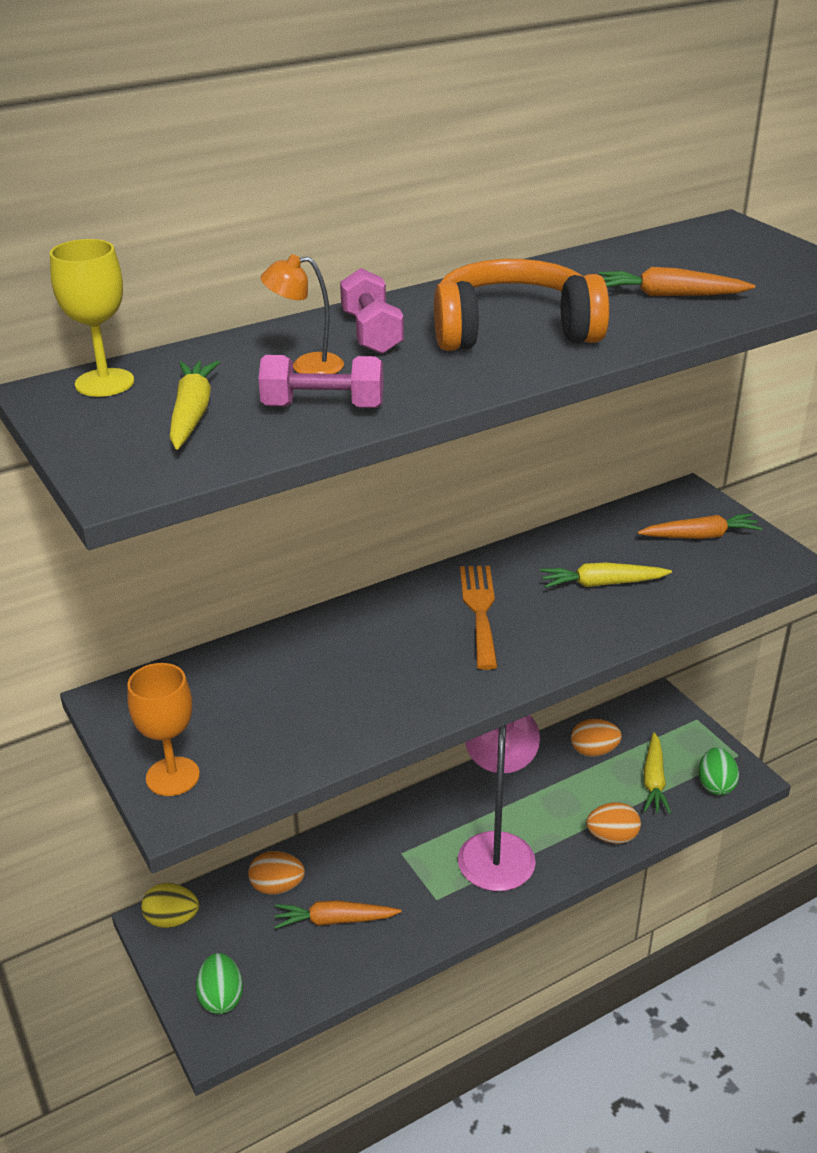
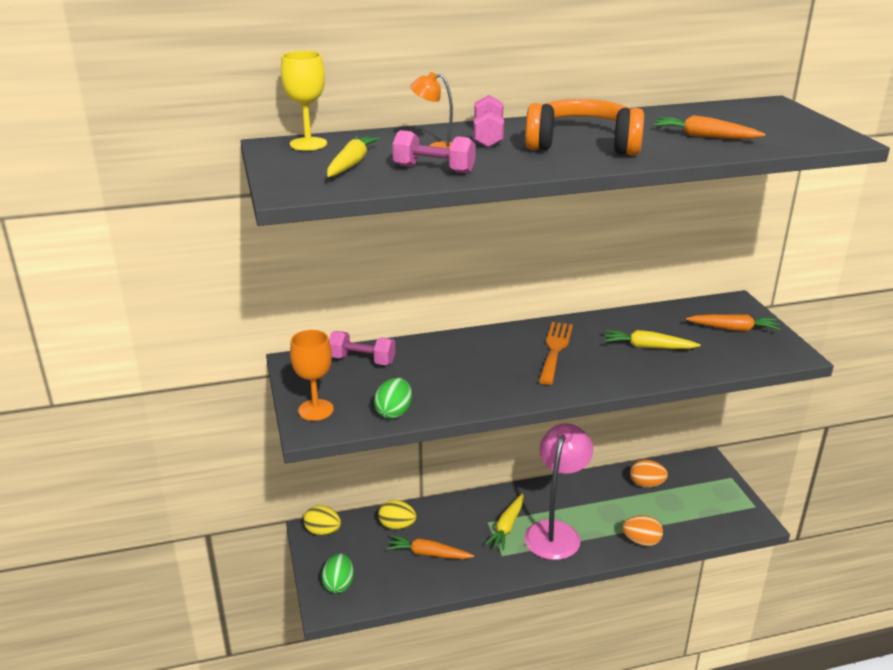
camera: 15 degrees right, 5 degrees down
(211, 678) = (362, 360): none -> pink dumbbell
(277, 887) = (397, 526): orange egg -> yellow egg
(654, 780) = (685, 511): yellow carrot -> yellow carrot (507, 527)
(715, 785) = (731, 523): green egg -> green egg (394, 412)

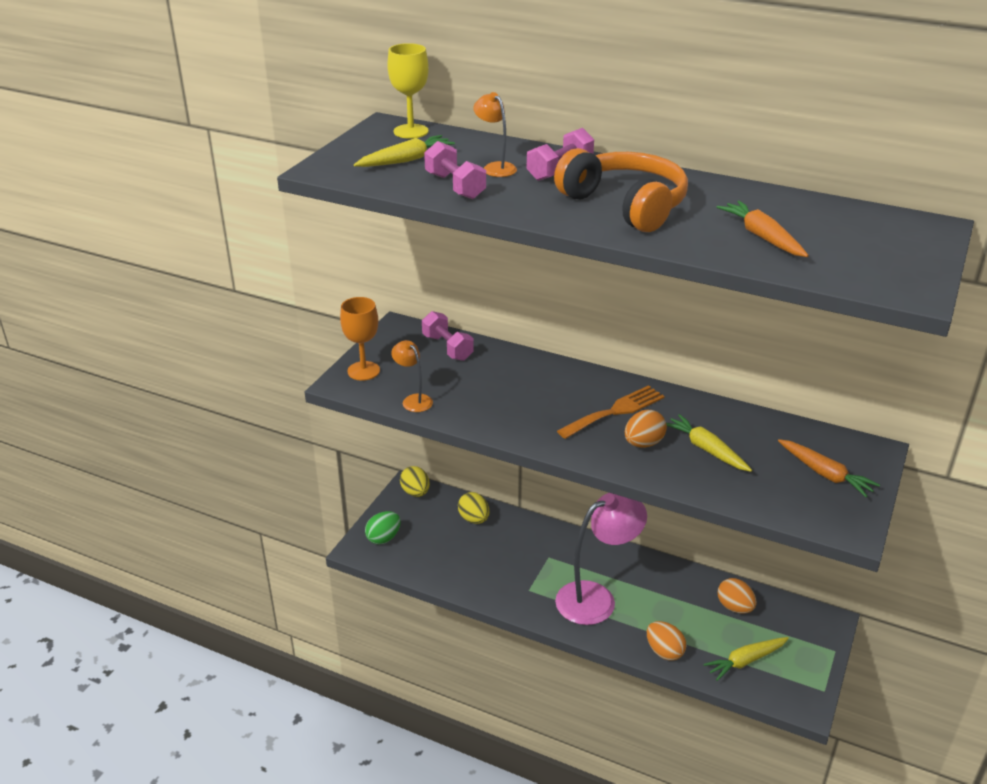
camera: 40 degrees right, 5 degrees up
(394, 412) = (413, 400): green egg -> orange lamp
(428, 554) = (472, 554): orange carrot -> none
(507, 527) = (560, 570): yellow carrot -> yellow carrot (745, 661)
(605, 362) = (643, 443): none -> orange egg

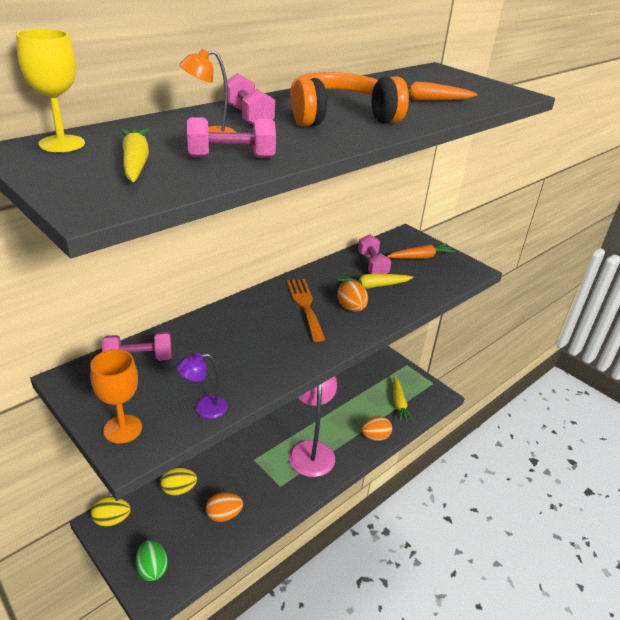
camera: 70 degrees left, 0 degrees up
(413, 400) = (204, 408): orange lamp -> purple lamp
(734, 607) = (354, 387): orange egg -> orange egg (224, 515)
(755, 438) = (372, 265): none -> pink dumbbell

